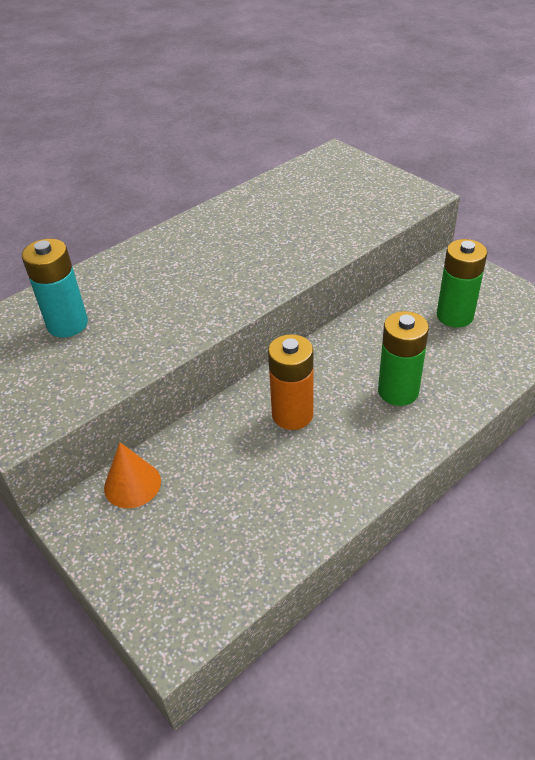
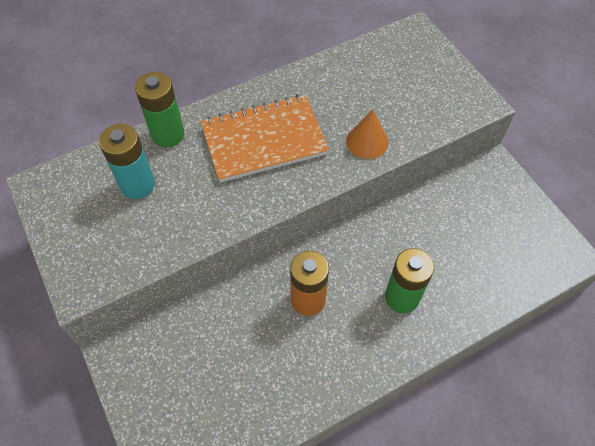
camera: 10 degrees right, 15 degrees up
(132, 484) = (166, 336): orange cone -> orange cone (367, 141)
(202, 262) = (264, 140): none -> orange notebook
(454, 316) = (475, 228): green battery -> green battery (168, 134)

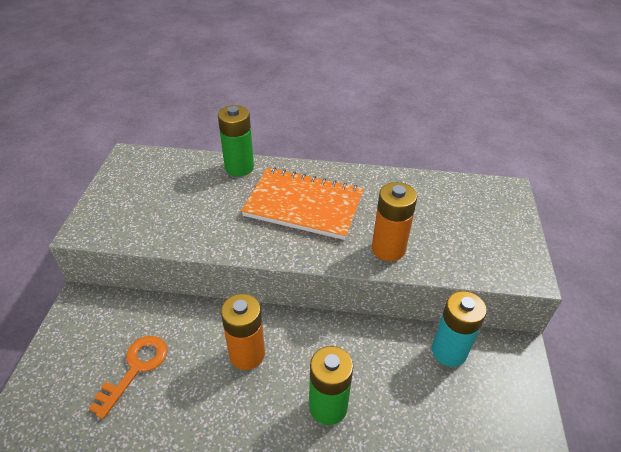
camera: 35 degrees right, 15 degrees down
(137, 185) = (187, 187): turquoise battery -> turquoise battery (449, 351)
(228, 373) = (136, 368): none -> orange key
(367, 141) = (388, 249): orange cone -> orange battery

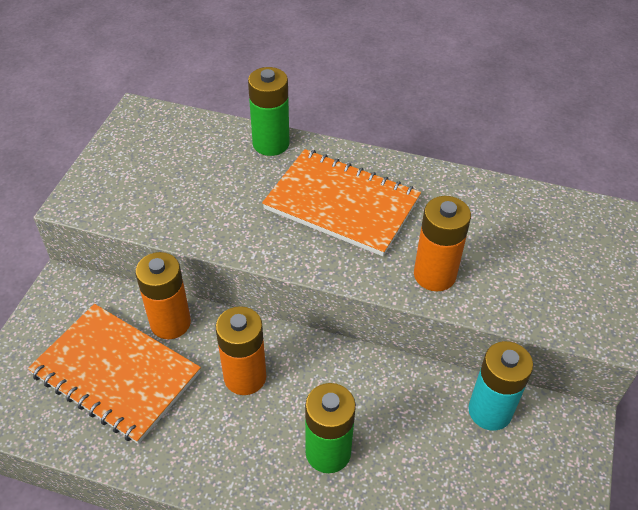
camera: 10 degrees right, 5 degrees up
(136, 368) = (116, 373): orange key -> orange notebook
(177, 319) = (170, 323): none -> orange battery

